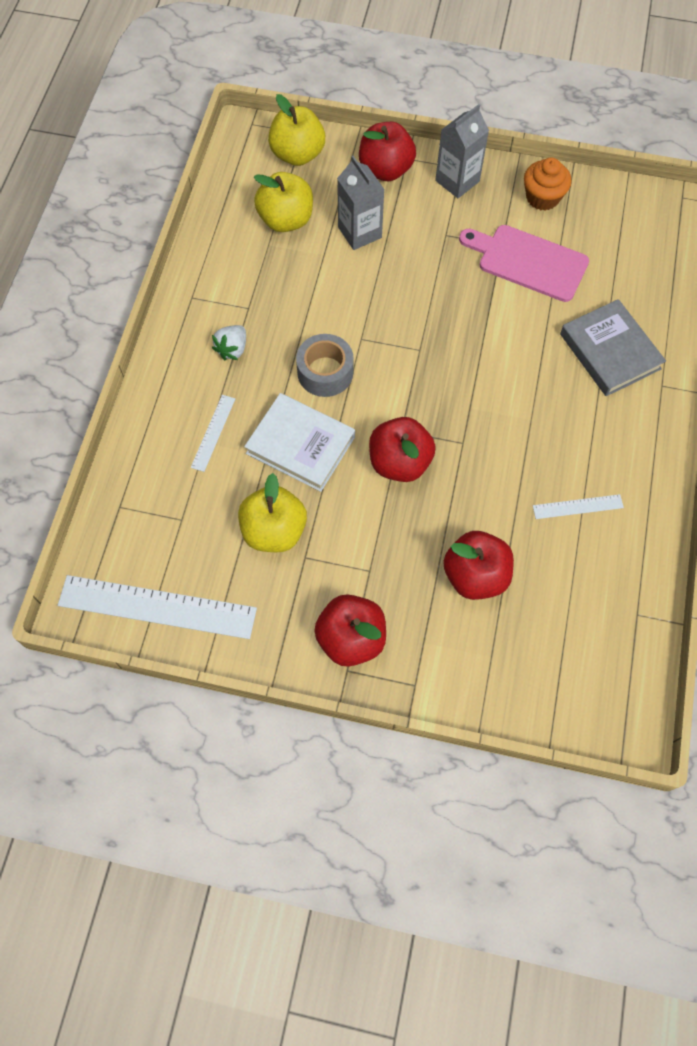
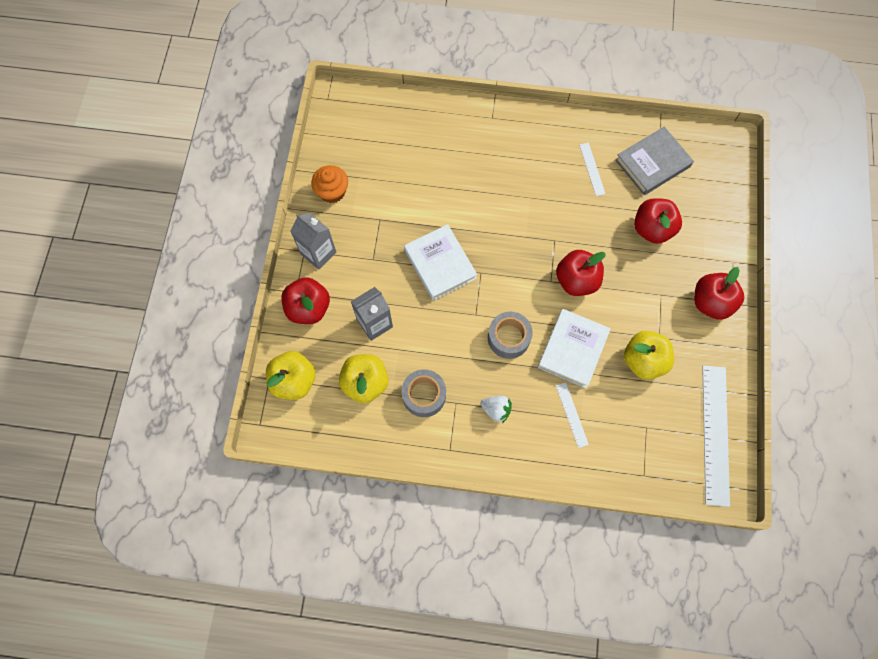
camera: 95 degrees left, 5 degrees up
(213, 432) = (571, 414): white ruler -> white ruler turned 60 degrees clockwise
(262, 276) = (424, 395): none -> grey tape
(434, 305) = (440, 264): none -> white book
(528, 262) = (395, 201): pink cutting board -> none
(610, 351) = (468, 148): grey book -> grey book (652, 163)

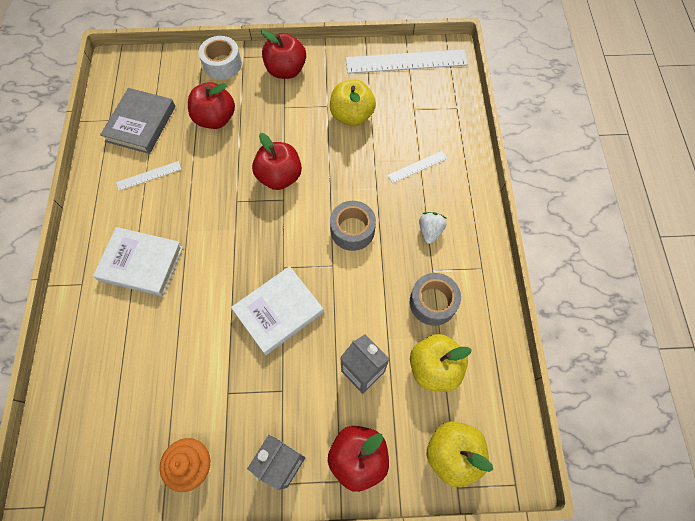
camera: 100 degrees left, 5 degrees down
(573, 349) = (353, 172): white book -> white book (141, 263)
(652, 163) = (141, 124): grey book -> grey book turned 60 degrees clockwise
(723, 240) = (222, 64): none -> white tape

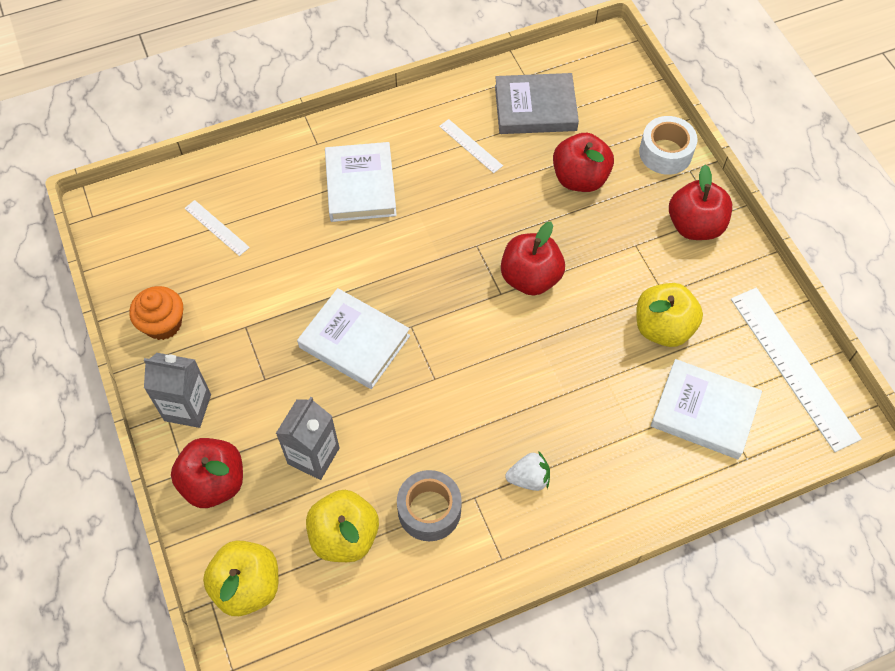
camera: 70 degrees right, 5 degrees down
(352, 230) = (491, 385): grey tape -> none
(417, 167) = (621, 434): white ruler -> white ruler (216, 227)
(418, 117) = (704, 412): none -> white book

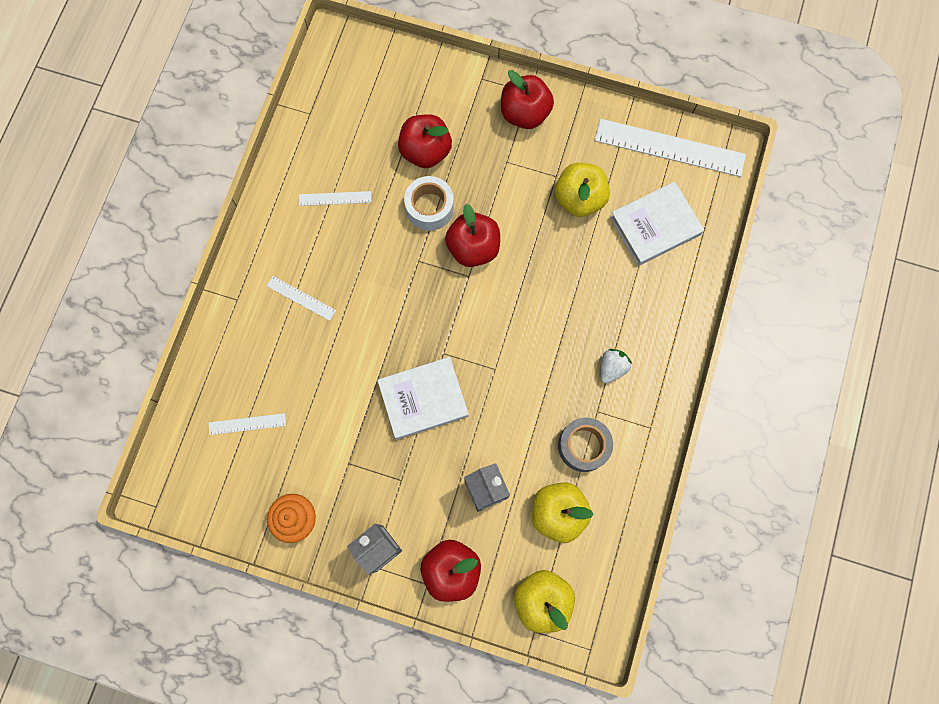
camera: 50 degrees left, 15 degrees up
(360, 186) = (301, 298): white book -> white ruler
(535, 108) = (342, 130): grey book -> none
(665, 153) = (454, 81): white tape -> white tape (429, 208)

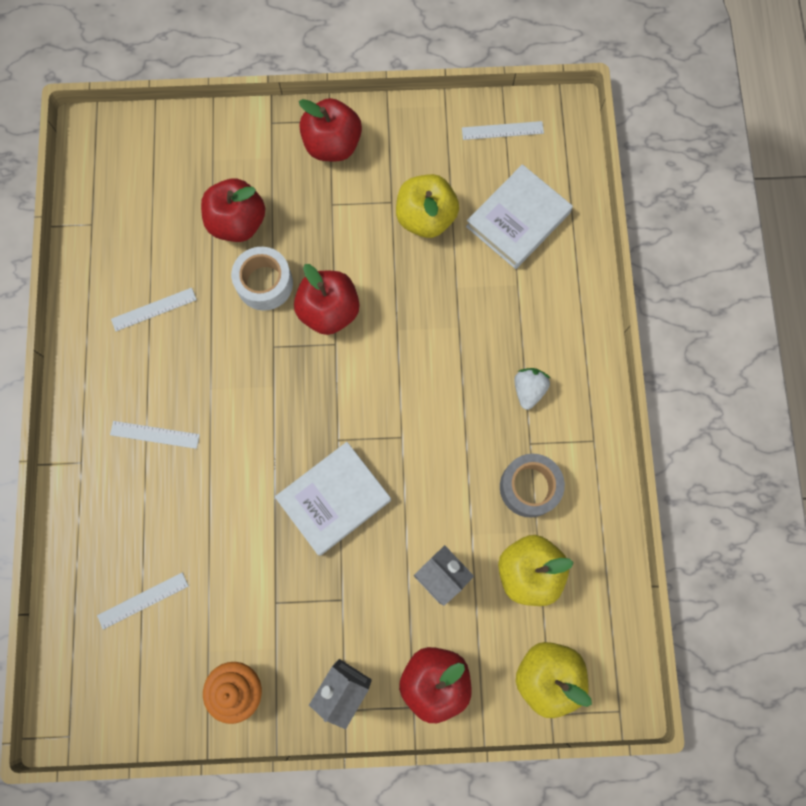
camera: 20 degrees left, 0 degrees up
(669, 148) = (502, 130): white ruler -> white ruler, size x0.48

